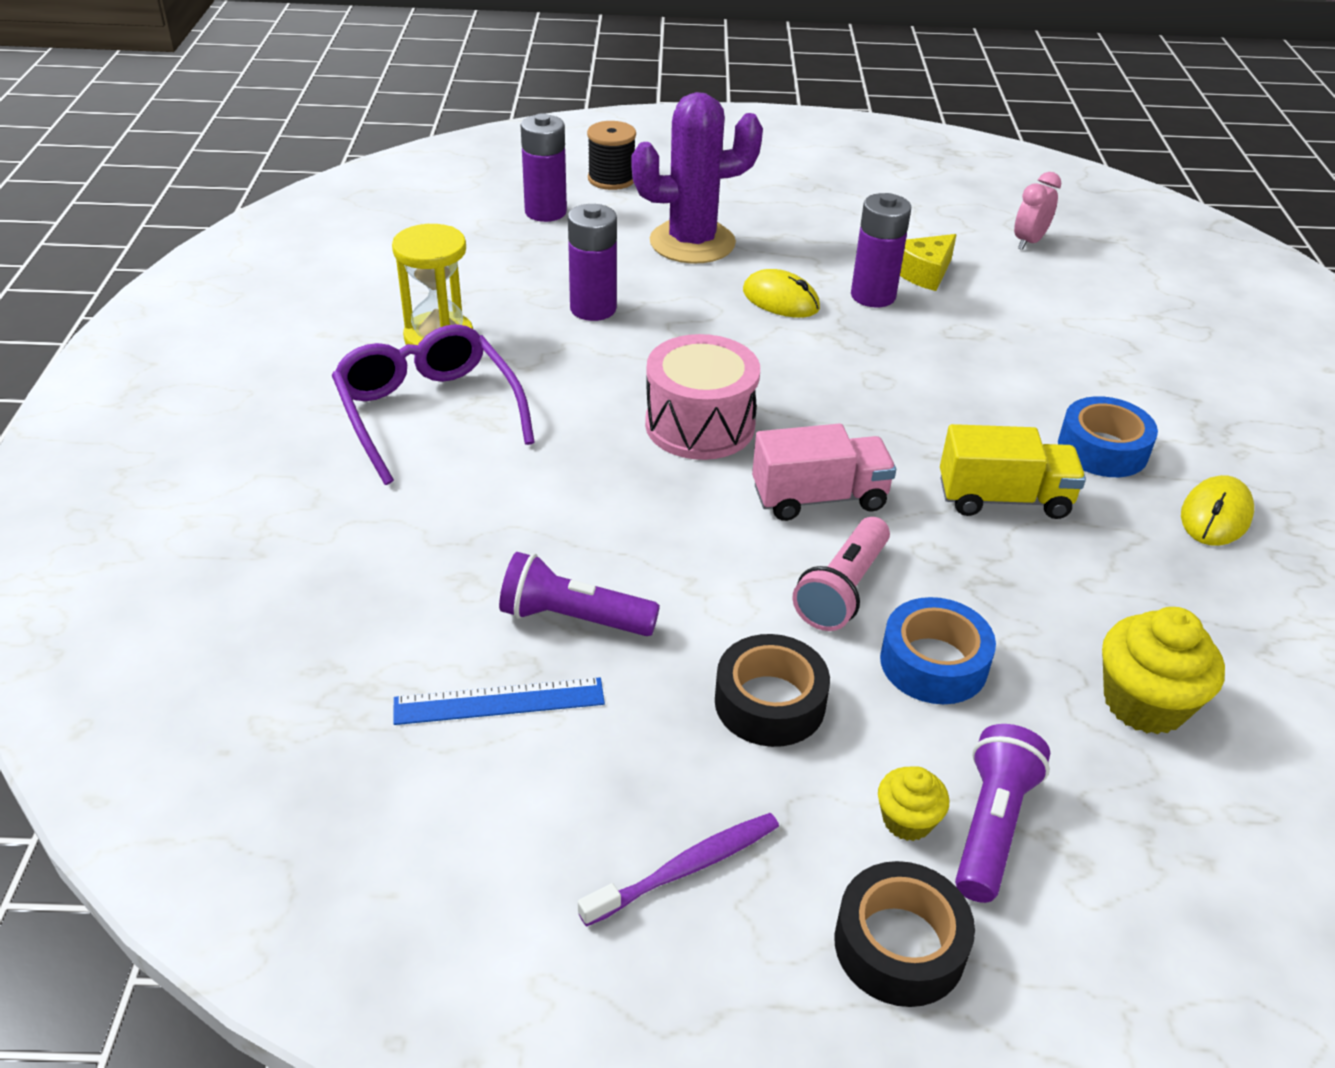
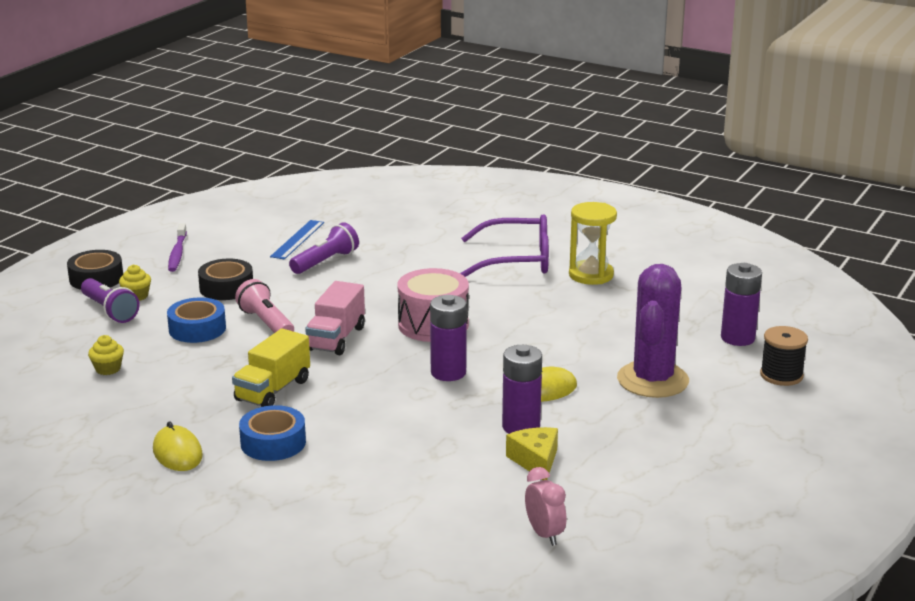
camera: 120 degrees right, 15 degrees down
(593, 309) = (587, 324): purple battery -> purple battery (448, 373)
(1144, 703) = (108, 369): yellow cupcake -> yellow cupcake, size x0.56

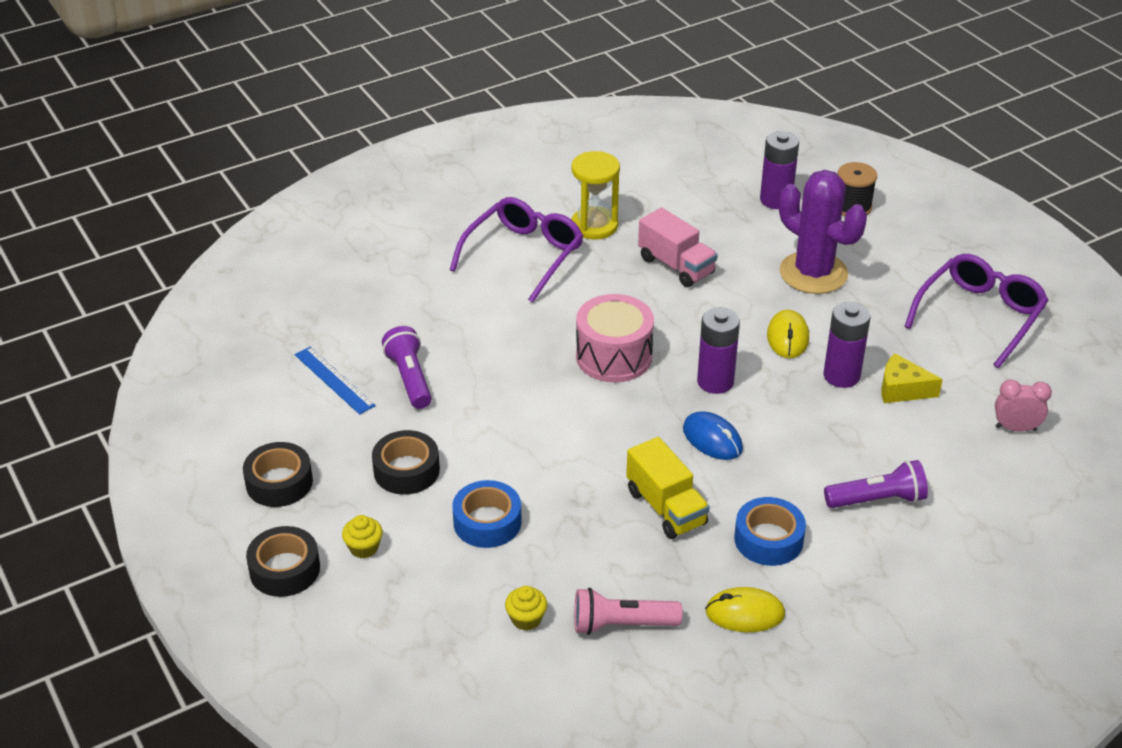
camera: 60 degrees left, 15 degrees up
(110, 311) = (383, 580): purple flashlight -> purple flashlight (878, 500)
(177, 253) = (279, 482): purple toothbrush -> black tape
(266, 323) = (517, 467): pink flashlight -> pink flashlight (621, 624)
(336, 338) = (591, 429): pink truck -> pink truck (676, 266)
(374, 389) = (712, 439): none -> blue mouse
(699, 478) = (980, 315): none -> purple glasses

